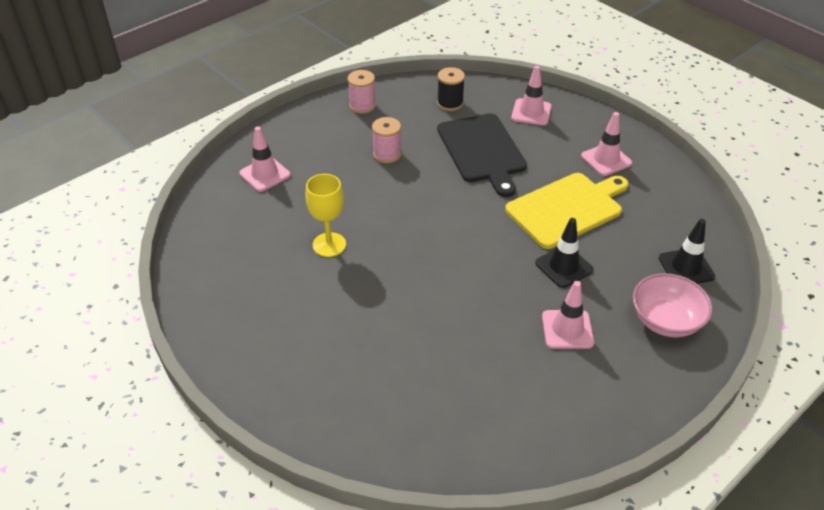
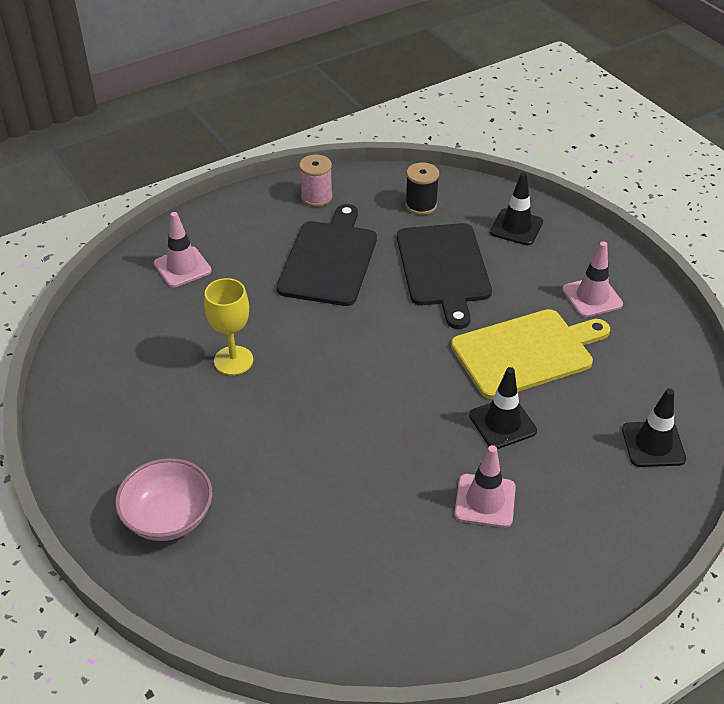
camera: 10 degrees right, 0 degrees up
(387, 154) = (329, 259): pink spool -> black cutting board
(531, 112) = (516, 227): pink traffic cone -> black traffic cone
(666, 320) = (608, 507): pink bowl -> pink bowl (168, 517)

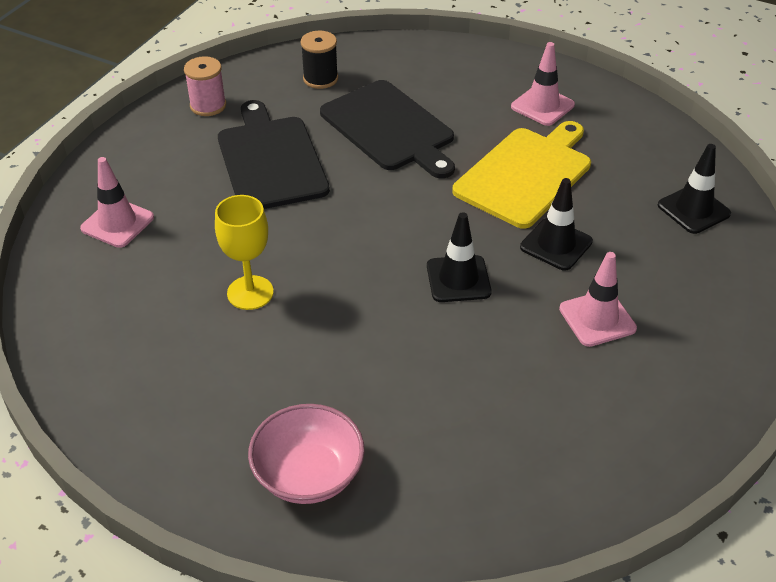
camera: 30 degrees left, 0 degrees up
(516, 227) = (426, 69): black traffic cone -> black traffic cone (458, 279)

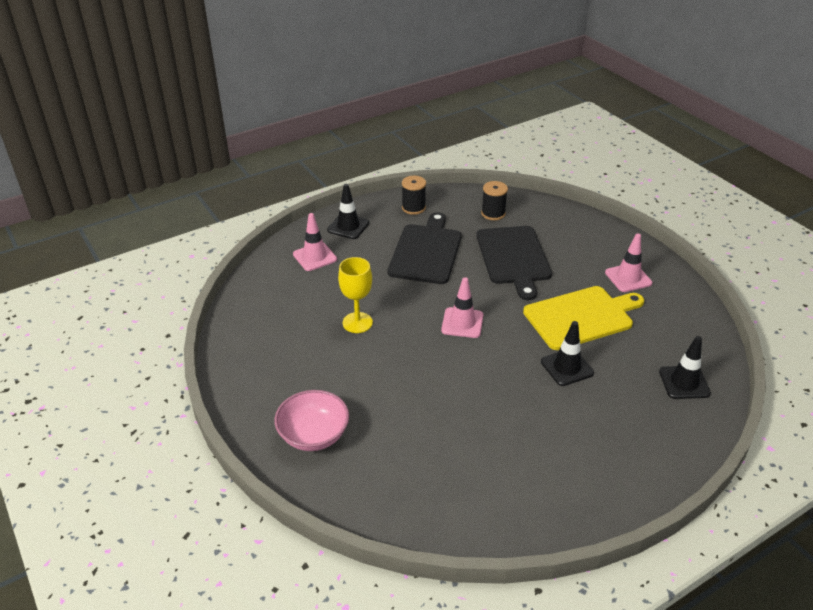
camera: 30 degrees right, 5 degrees down
(208, 105) = (413, 208): pink spool -> black spool
(458, 279) = (486, 363): black traffic cone -> black traffic cone (348, 226)
(597, 319) = (557, 423): pink traffic cone -> pink traffic cone (462, 323)

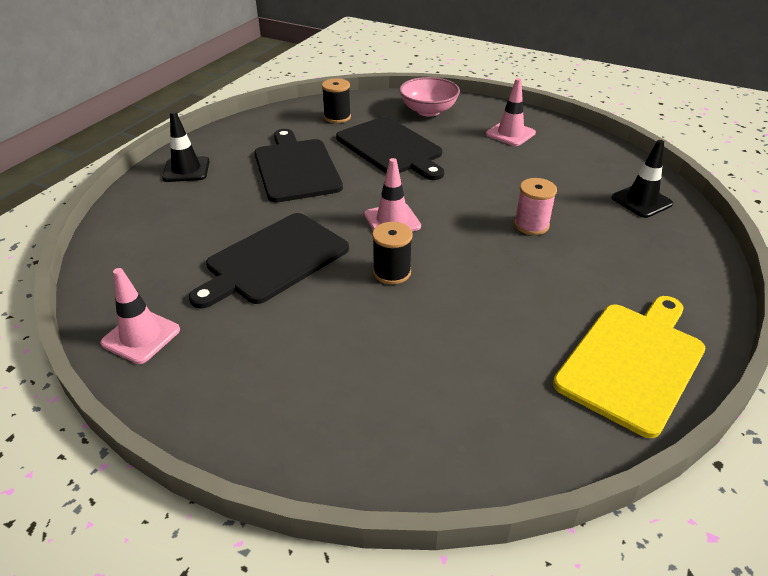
camera: 30 degrees left, 0 degrees up
(314, 435) = (318, 408): pink bowl -> pink bowl (428, 111)
(315, 257) = (167, 210): pink traffic cone -> pink traffic cone (141, 336)
(357, 322) = (273, 260): yellow goblet -> black cutting board
(413, 208) = (249, 133): black spool -> black spool (392, 272)
(567, 367) = (531, 225): black traffic cone -> pink spool
(581, 317) = (501, 177): yellow cutting board -> yellow cutting board (633, 362)

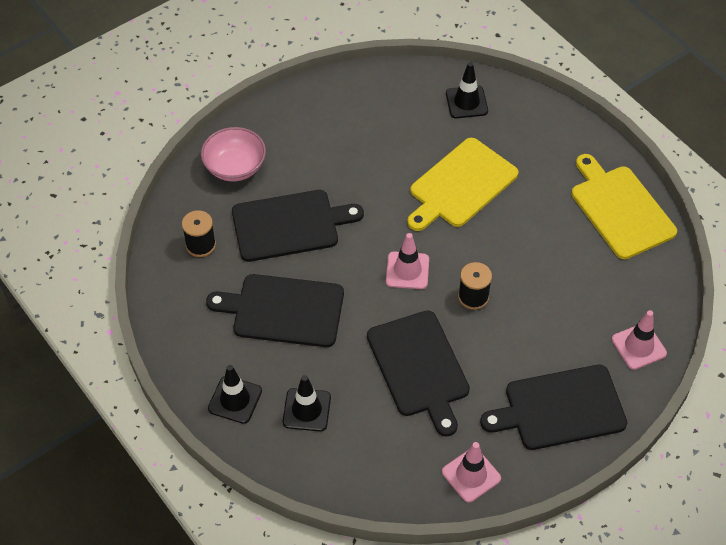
camera: 65 degrees left, 15 degrees up
(190, 207) = (306, 410): none -> black traffic cone
(269, 390) = (560, 408): none -> black cutting board
(510, 134) = (318, 127): pink traffic cone -> pink traffic cone (638, 346)
(531, 225) = (460, 185): pink spool -> yellow cutting board

